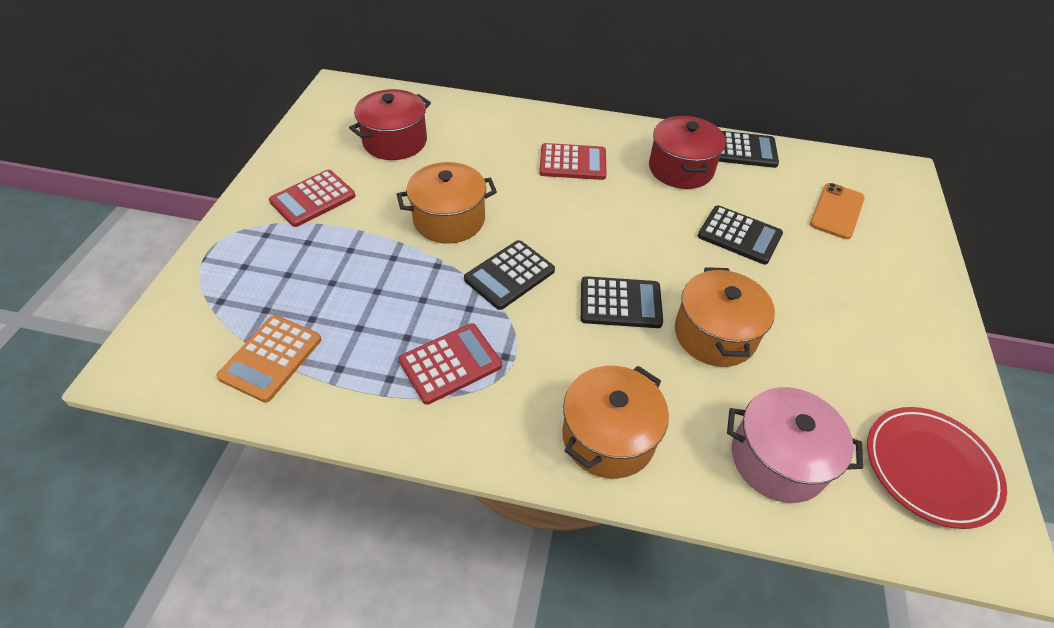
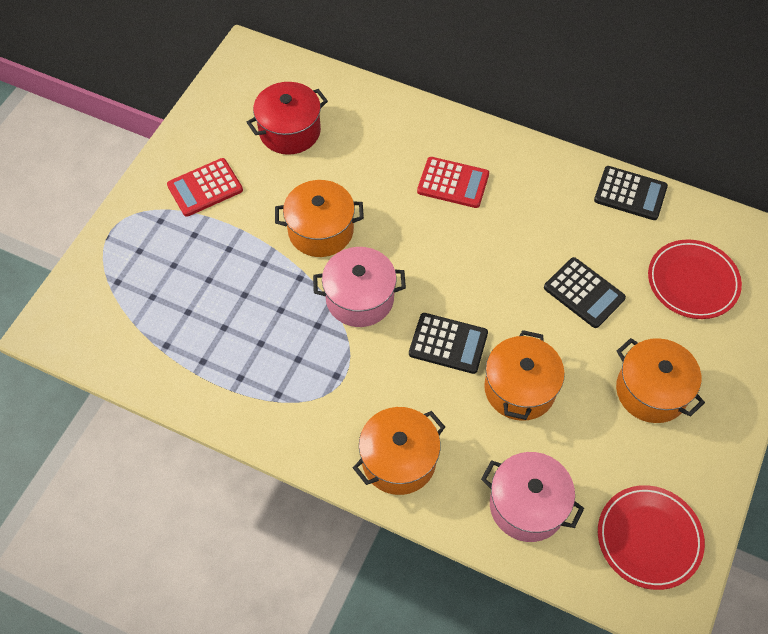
camera: 15 degrees right, 10 degrees up
(271, 358) = (152, 342): orange calculator -> none
(450, 363) = (290, 373): red calculator -> none
(509, 275) = (360, 298): black calculator -> pink pot
(680, 169) = (557, 207): red pot -> none
(836, 211) = (692, 282): orange phone -> red plate
(850, 313) = (651, 391): none -> orange pot

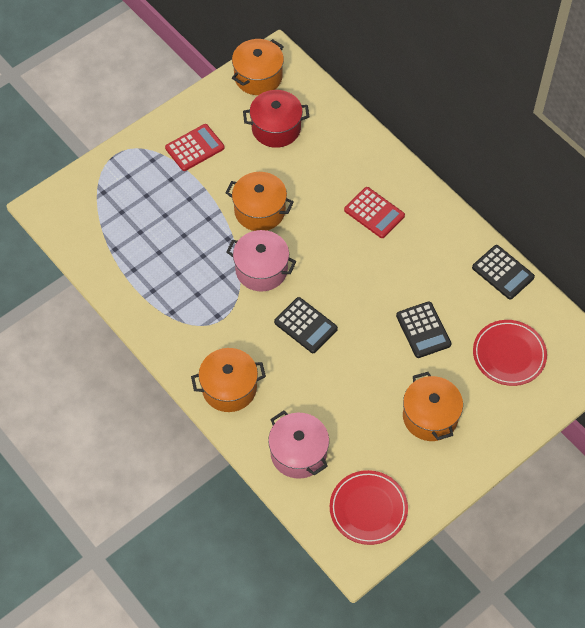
camera: 25 degrees right, 0 degrees up
(205, 188) = (194, 148): red calculator -> red calculator turned 150 degrees clockwise
(520, 388) = (338, 376): orange pot -> orange pot (258, 77)

